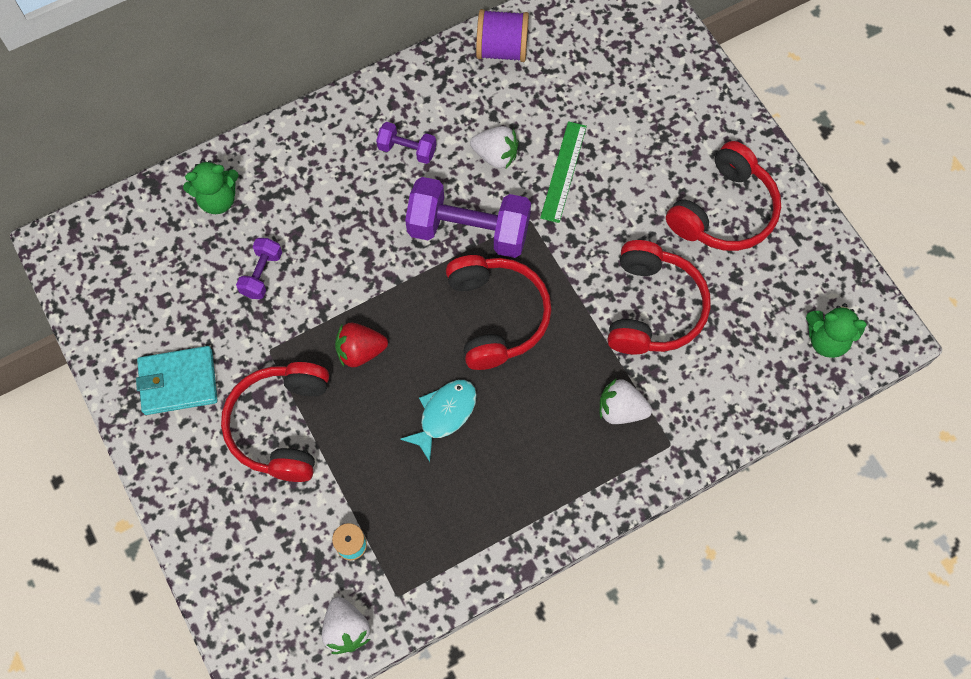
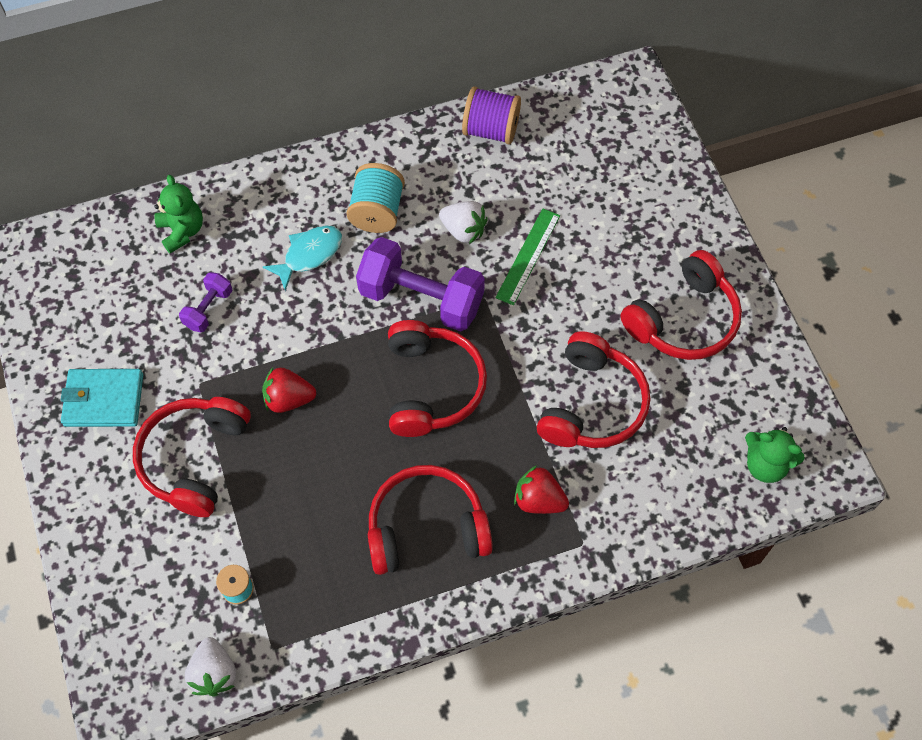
camera: 10 degrees right, 5 degrees down
(218, 199) = (182, 231): green teddy bear -> green teddy bear turned 105 degrees counterclockwise
(407, 150) = (377, 212): purple dumbbell -> turquoise spool
(444, 415) = (359, 475): turquoise fish -> turquoise fish (309, 255)
(520, 455) = (426, 528): none -> red headphones
(621, 409) = (539, 500): white strawberry -> red strawberry

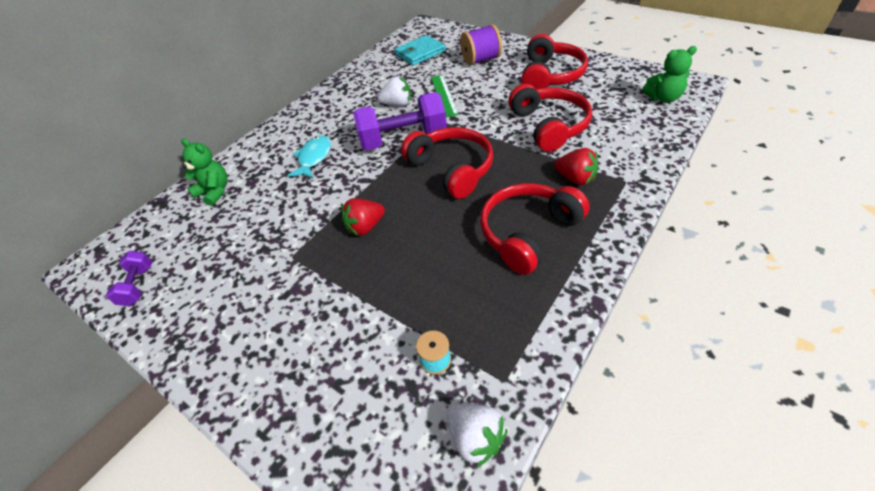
camera: 30 degrees left, 15 degrees down
(104, 400) = (219, 310): turquoise wallet -> turquoise wallet (420, 53)
(195, 459) = (325, 300): red headphones -> none
(208, 309) = (265, 216): purple dumbbell -> purple dumbbell (138, 285)
(377, 212) = (339, 122): turquoise spool -> none
(491, 130) = (372, 67): purple spool -> purple spool (481, 60)
(539, 500) = (575, 178): red strawberry -> red strawberry turned 135 degrees counterclockwise

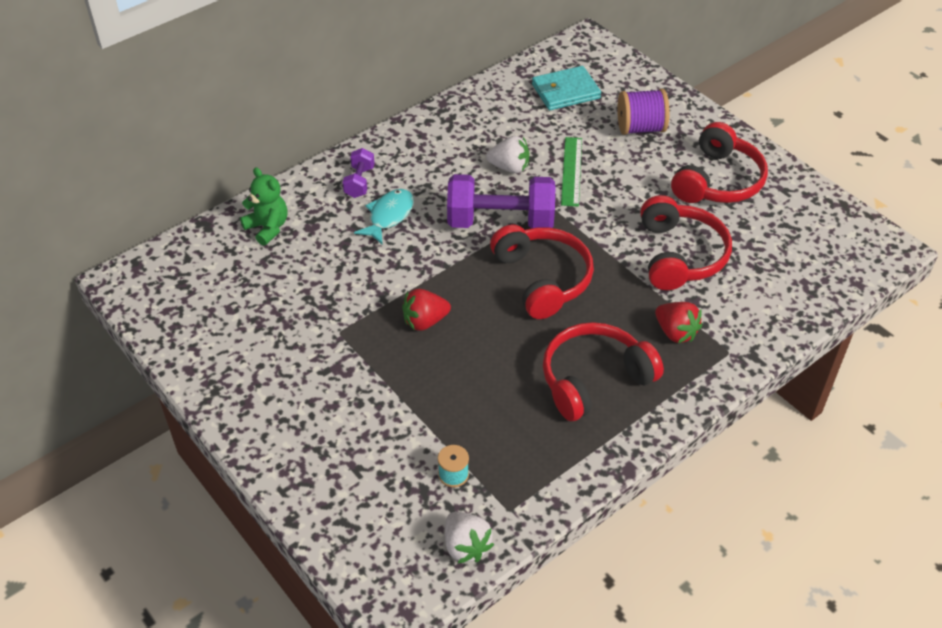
camera: 10 degrees right, 0 degrees up
(138, 285) = (177, 317): purple dumbbell -> purple dumbbell (359, 182)
(663, 98) = (837, 257): green teddy bear -> none

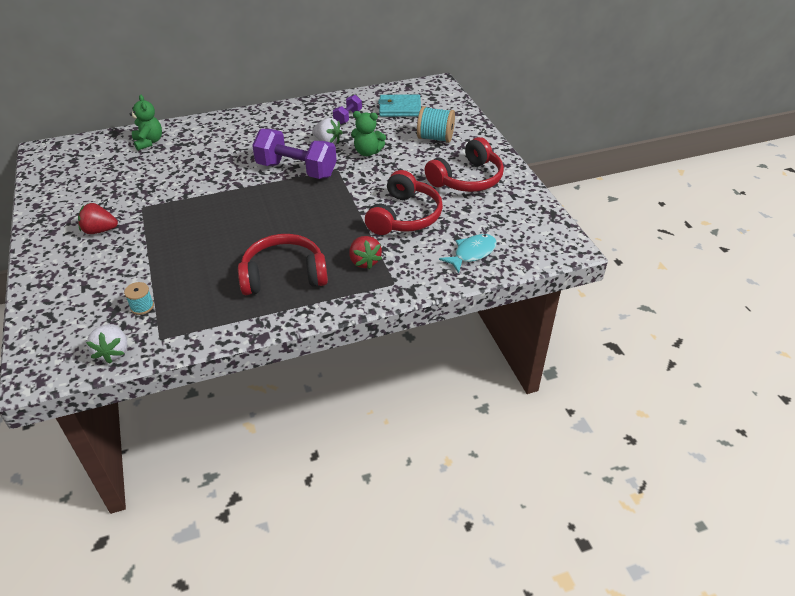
camera: 20 degrees right, 5 degrees down
(359, 182) = (225, 130): purple dumbbell -> purple dumbbell (348, 117)
(389, 216) = (227, 152): turquoise fish -> turquoise fish (472, 253)
(425, 321) = (200, 214): red strawberry -> red strawberry (100, 230)
(542, 279) = (297, 208): red headphones -> none
(571, 171) = (367, 152): green ruler -> green teddy bear
(640, 128) = (435, 138): purple spool -> turquoise spool

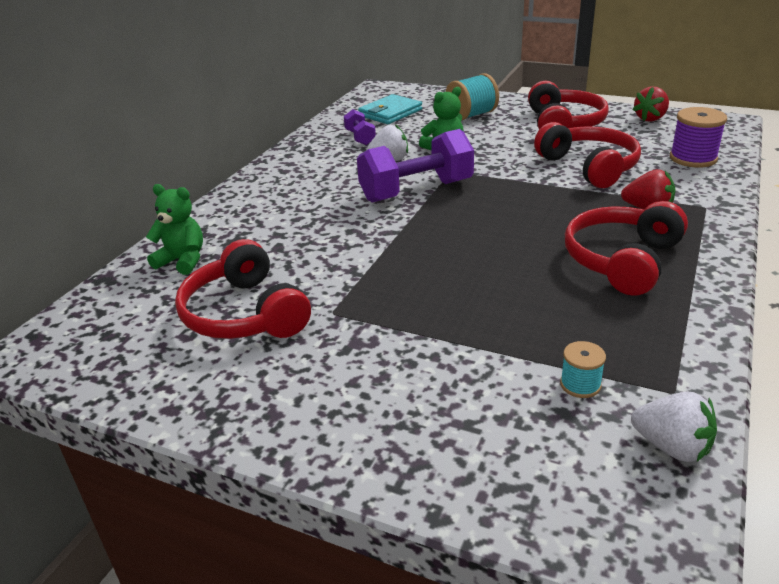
camera: 45 degrees left, 10 degrees down
(100, 230) = (338, 366): red strawberry -> red strawberry (650, 118)
(119, 184) = (245, 314): none -> red headphones
(472, 253) = (693, 158): turquoise fish -> purple spool

